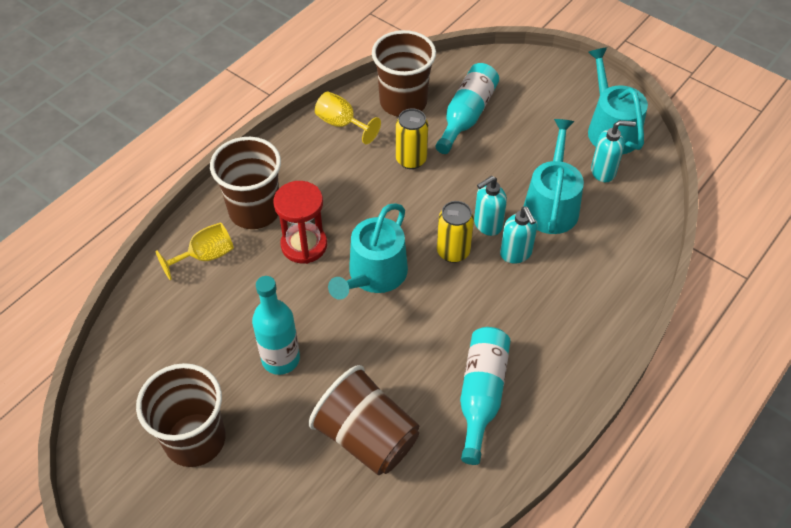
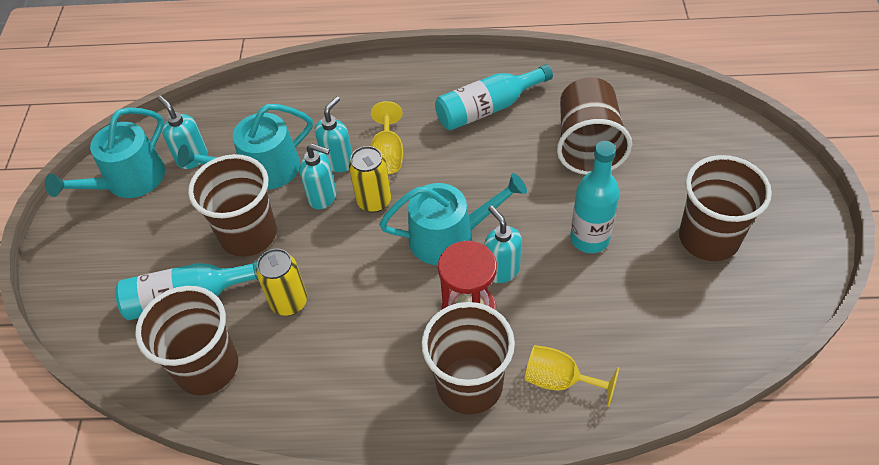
camera: 125 degrees left, 0 degrees up
(314, 285) = (501, 270): none -> turquoise soap dispenser
(342, 124) = (285, 401): yellow goblet -> yellow goblet (388, 154)
(492, 167) = (248, 234): none -> brown cup

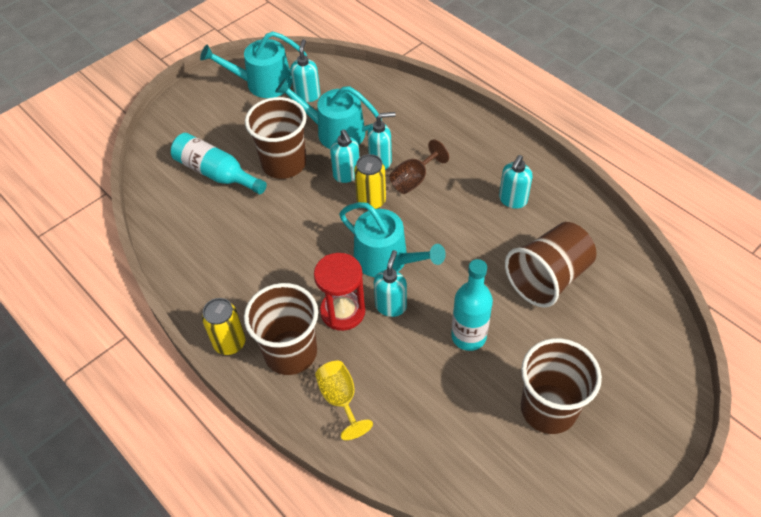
camera: 45 degrees right, 0 degrees up
(207, 367) = (182, 218): brown cup -> none
(289, 302) = (259, 219): yellow can -> yellow can (230, 343)
(388, 154) = (414, 180): yellow goblet -> brown goblet
(488, 108) = (512, 200): turquoise bottle -> turquoise soap dispenser

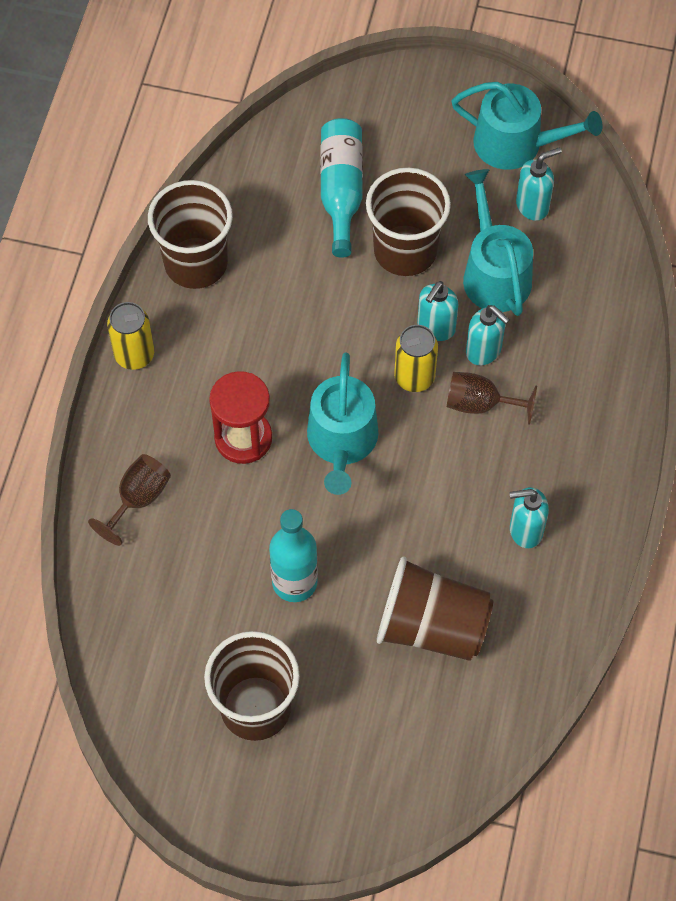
camera: 55 degrees right, 10 degrees up
(263, 83) = (516, 144): turquoise watering can -> turquoise watering can turned 150 degrees clockwise
(290, 352) = (161, 419): brown cup -> brown cup (196, 263)
(340, 399) = (138, 499): yellow goblet -> brown goblet
(391, 306) = (282, 482): turquoise soap dispenser -> none

